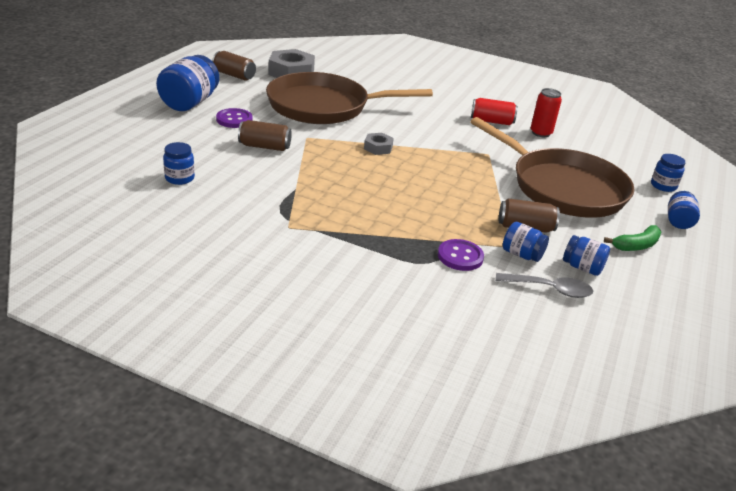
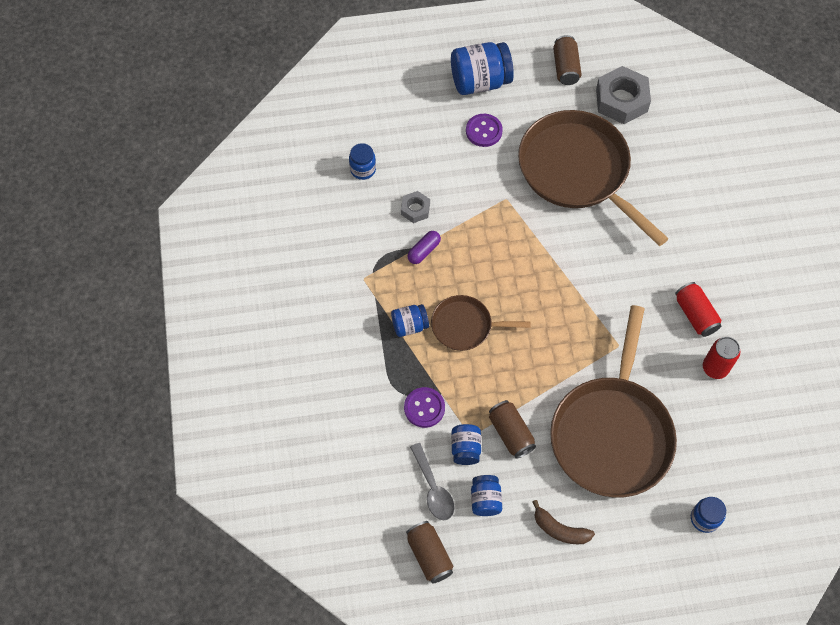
camera: 60 degrees right, 30 degrees up
(265, 146) = (461, 183): brown can -> brown can (429, 555)
(303, 188) = (424, 251): none -> purple capsule
(378, 148) = (541, 258): grey nut -> grey nut (415, 209)
(399, 202) = (465, 326): none -> brown pan
(636, 245) = (560, 529): green banana -> brown banana
(678, 221) = (639, 552): blue jar -> blue jar (409, 325)

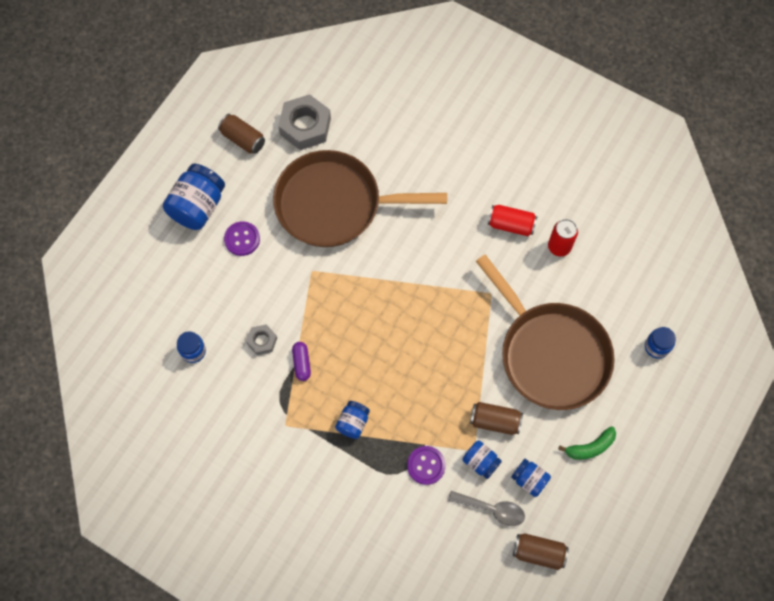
camera: 50 degrees left, 5 degrees up
(465, 326) = (387, 384): brown pan -> none
(560, 529) = (590, 447): brown banana -> green banana

